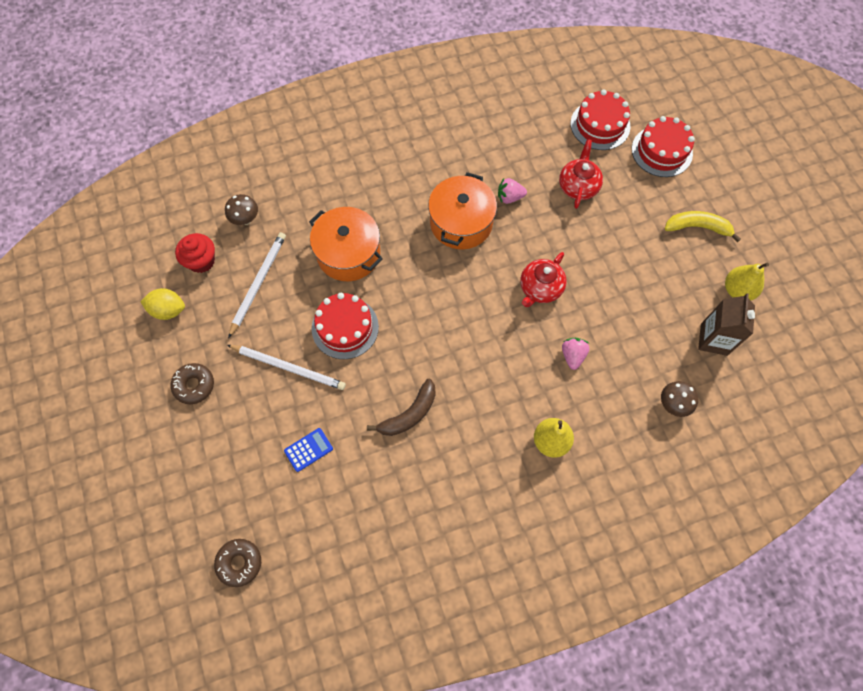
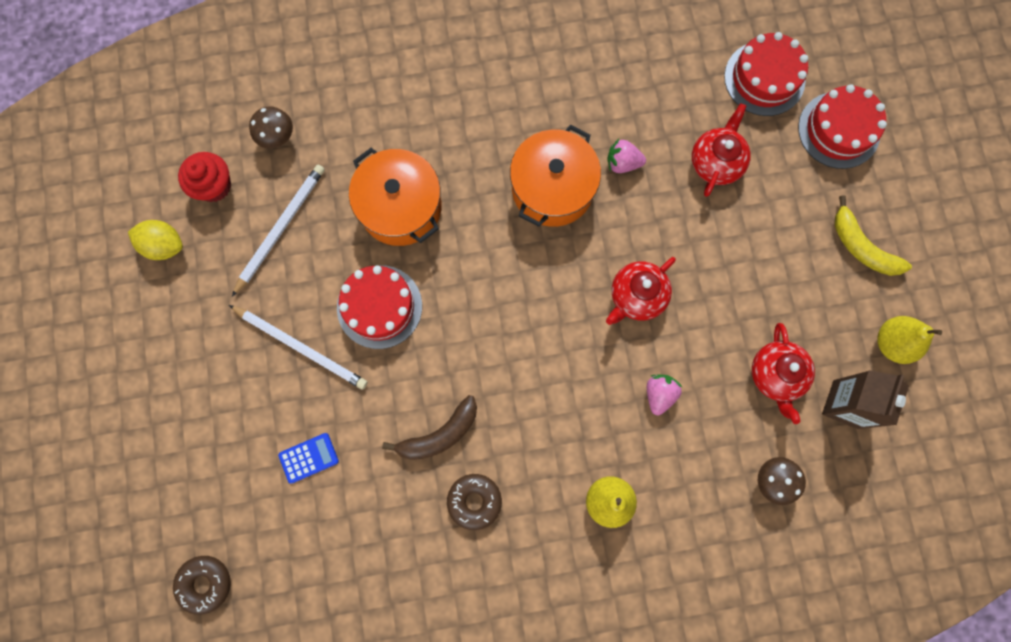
camera: 10 degrees right, 10 degrees up
(194, 385) = (182, 350): brown donut -> brown donut (474, 501)
(657, 327) = (776, 375): none -> red teapot
(698, 227) = (861, 247): yellow banana -> yellow banana turned 150 degrees counterclockwise

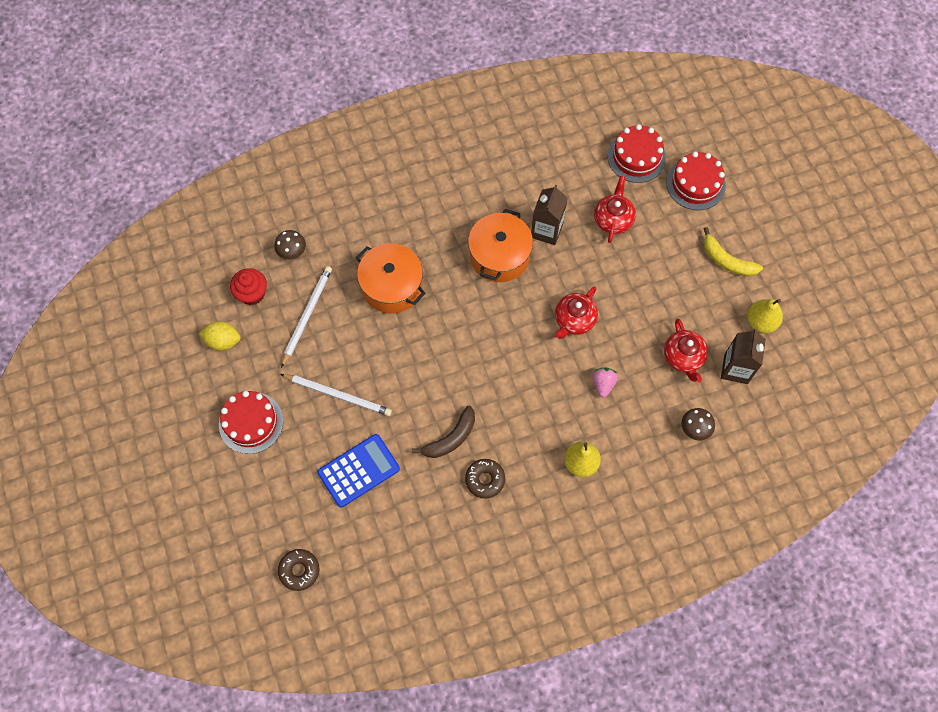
camera: 10 degrees left, 10 degrees down
(309, 458) = (358, 471): blue calculator -> blue calculator, size x1.85
(379, 306) = (390, 357): red cake -> red cake (251, 422)
(623, 163) = (546, 230): pink strawberry -> brown carton

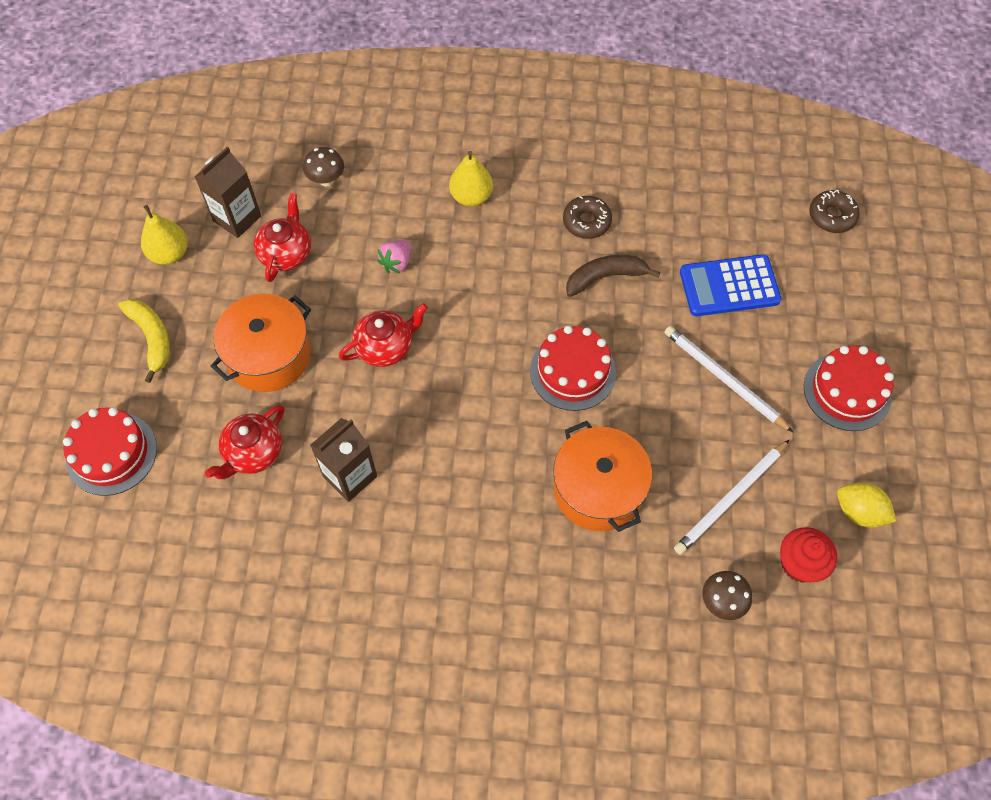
camera: 155 degrees left, 5 degrees down
(499, 256) = (432, 468): orange pot -> orange pot (269, 355)
(636, 157) = (160, 529): red cake -> red cake (572, 371)

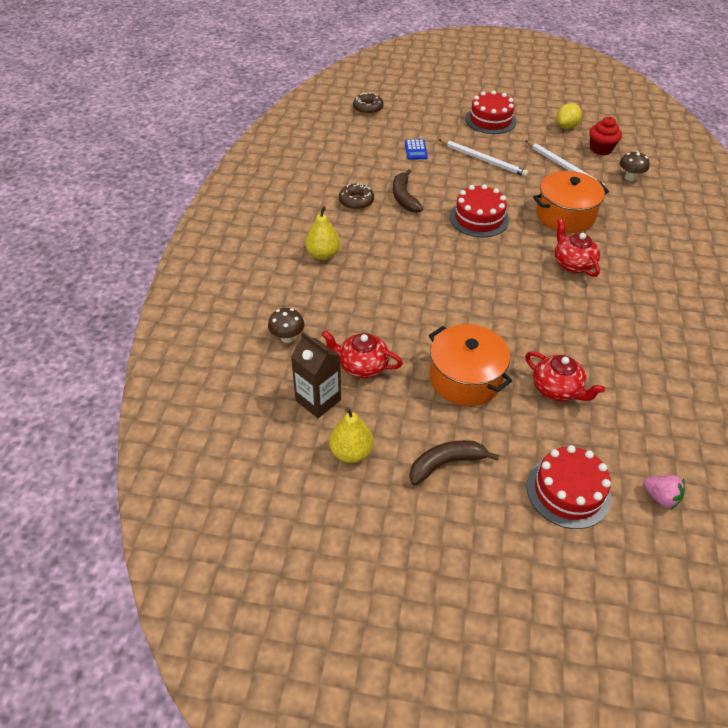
camera: 85 degrees left, 15 degrees down
(152, 338) = (446, 463): yellow banana -> brown banana
(350, 476) = (571, 332): brown carton -> none
(385, 347) = (458, 308): red teapot -> red teapot (572, 264)
(396, 263) = (380, 298): pink strawberry -> pink strawberry (660, 497)
(724, 379) = (483, 160): white pencil -> white pencil turned 105 degrees counterclockwise
(729, 286) = (416, 150): blue calculator -> blue calculator, size x0.54

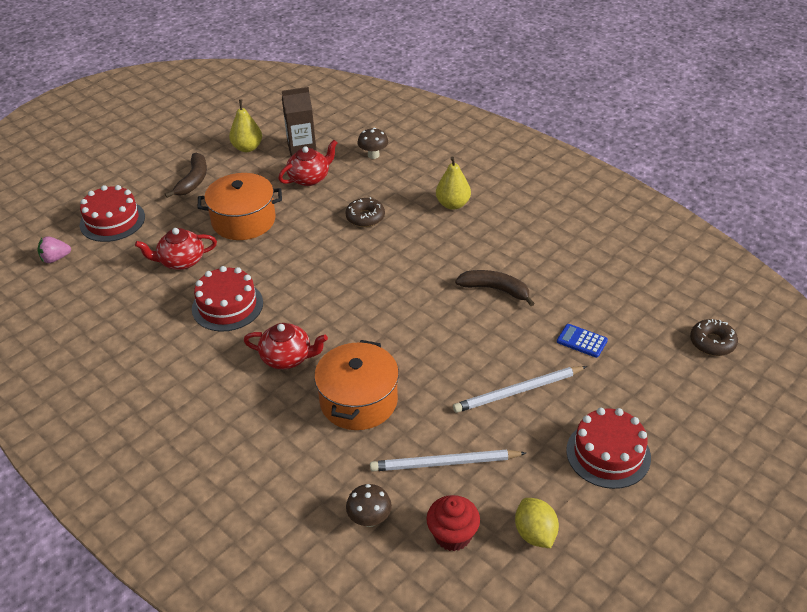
camera: 125 degrees right, 5 degrees down
(356, 201) = (516, 254): brown donut -> brown donut (365, 217)
(479, 218) = (415, 328): red cake -> red cake (227, 306)

